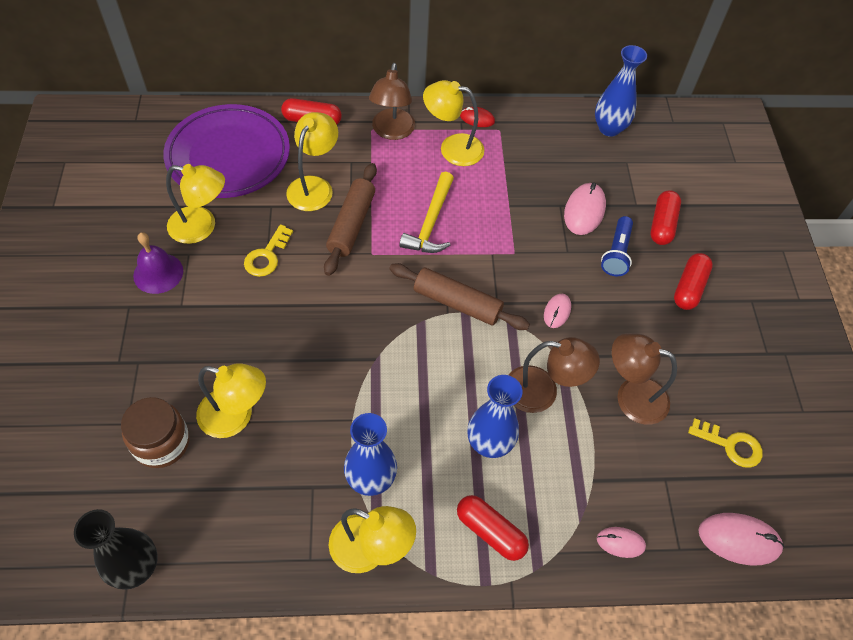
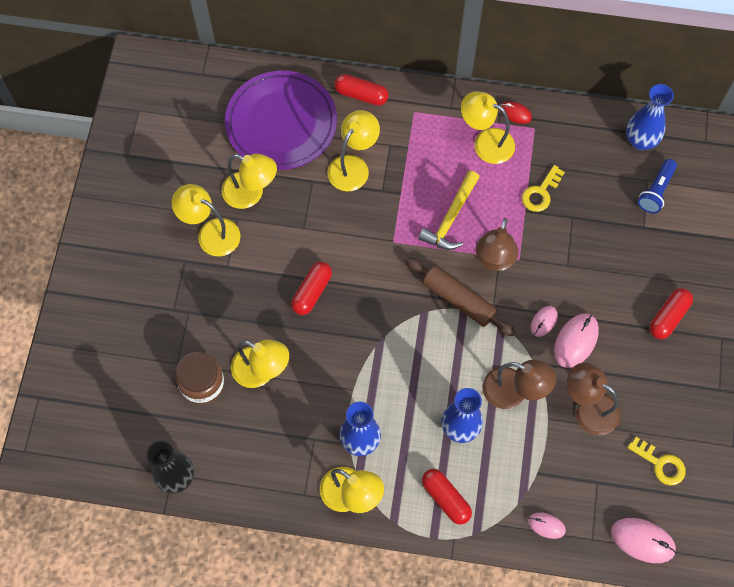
camera: 15 degrees right, 10 degrees up
(158, 273) = (211, 233): purple bell -> yellow lamp
(267, 256) = (303, 230): yellow key -> yellow key (541, 192)
(352, 224) = (380, 210): brown rolling pin -> none
(392, 131) = (433, 117): brown lamp -> brown lamp (494, 260)
(584, 211) = (593, 226): pink mouse -> pink mouse (576, 341)
(616, 253) = (611, 273): blue flashlight -> blue flashlight (656, 191)
(662, 224) = (662, 251): red capsule -> red capsule (312, 292)

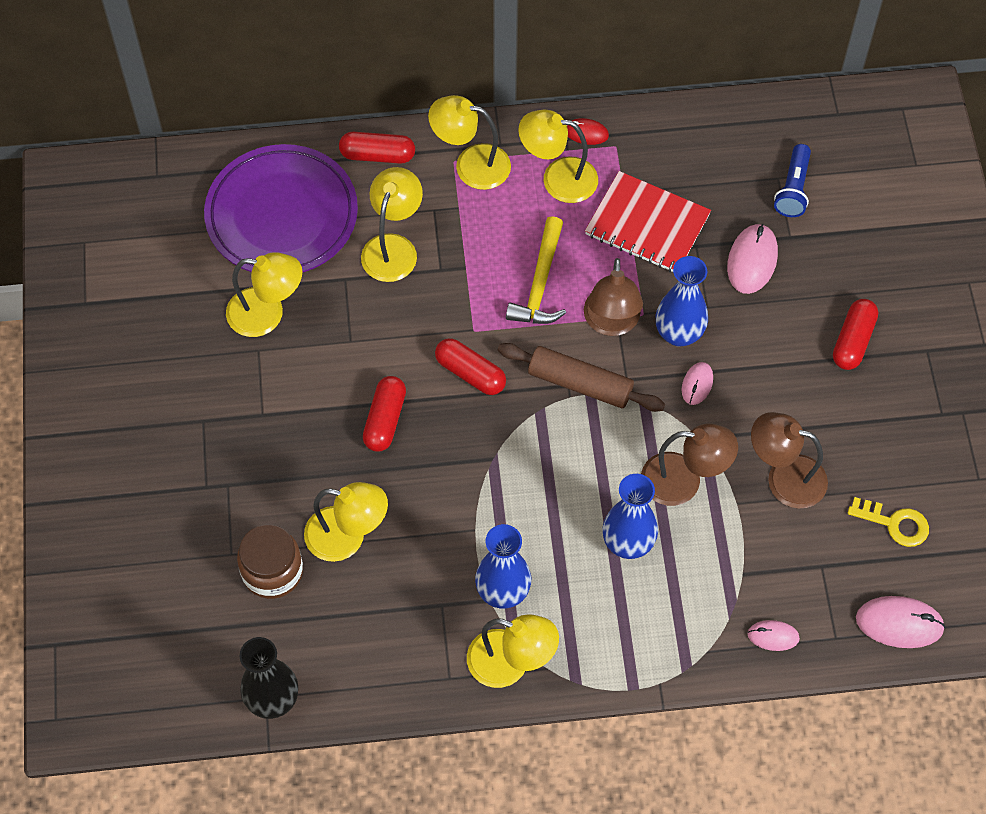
camera: 15 degrees left, 5 degrees down
(211, 233) = (228, 377): yellow lamp -> yellow lamp (471, 164)
(445, 498) = (635, 636): red capsule -> red capsule (470, 373)
(541, 192) = (647, 225): yellow key -> red notebook
(576, 341) = (745, 398): pink mouse -> pink mouse (752, 260)
(640, 141) = (755, 131): blue vase -> blue vase (679, 333)

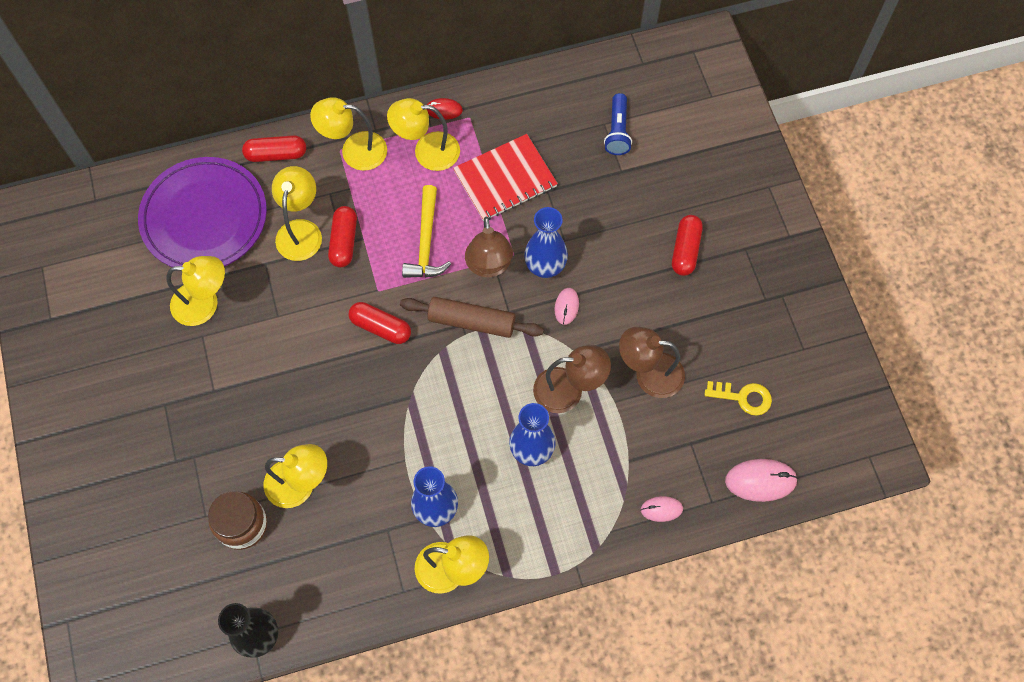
camera: 10 degrees left, 5 degrees up
(385, 420) = (316, 378): red capsule -> red capsule (344, 241)
(647, 225) = (505, 179): red notebook -> red notebook turned 45 degrees counterclockwise
(752, 260) = (594, 196): pink mouse -> none

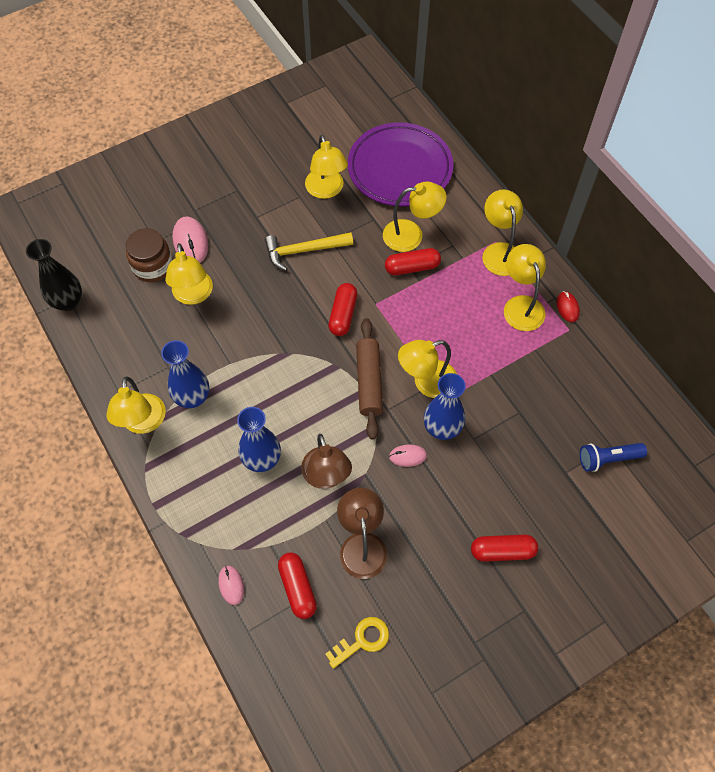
camera: 75 degrees right, 5 degrees down
(276, 154) = (474, 199): red capsule -> red capsule (297, 588)
(426, 242) = (432, 327): yellow hammer -> yellow hammer (303, 250)
(489, 266) = (426, 382): brown lamp -> yellow lamp
(505, 179) = (518, 374): red notebook -> none
(743, 397) = (362, 640): yellow key -> yellow key turned 120 degrees counterclockwise
(760, 481) = (280, 675): pink mouse -> pink mouse (190, 242)

